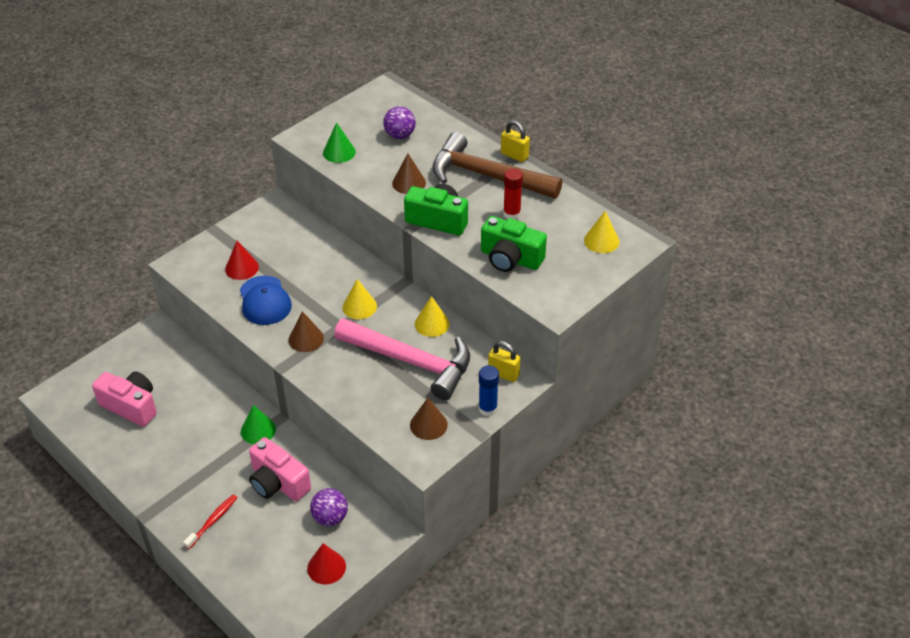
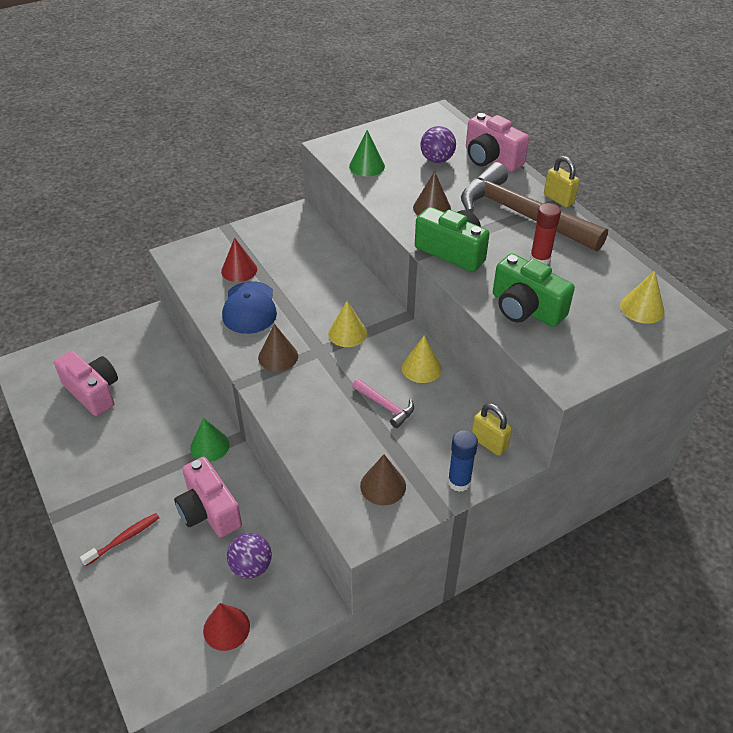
camera: 15 degrees right, 0 degrees up
(411, 362) = (385, 406): pink hammer -> pink hammer, size x0.42
(447, 126) = (491, 159): none -> pink camera

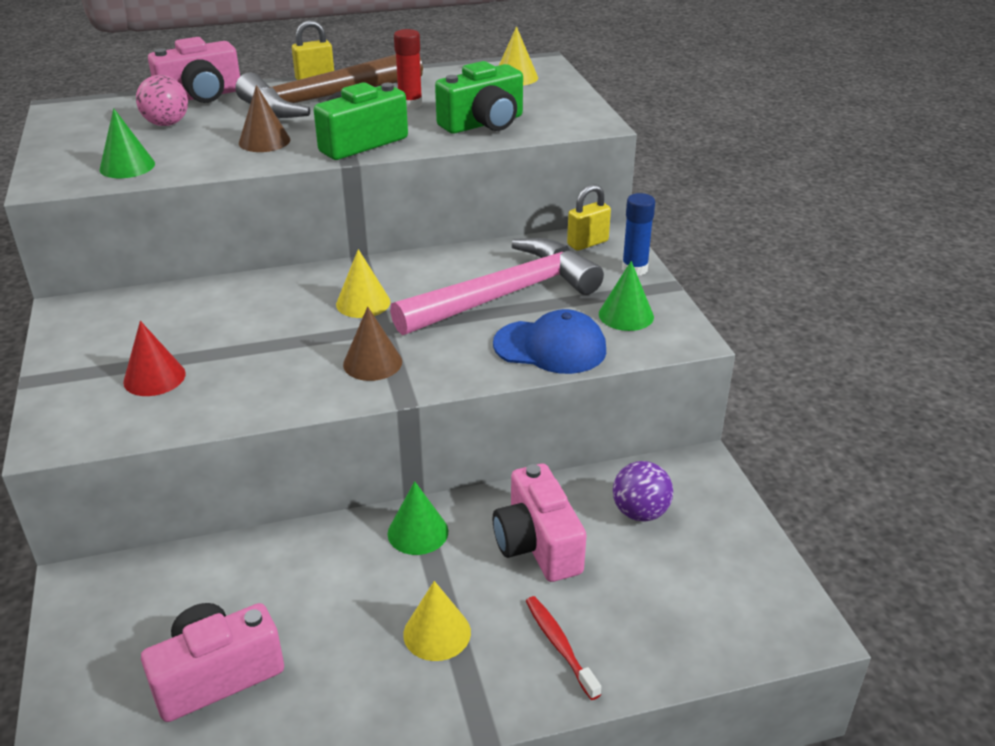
camera: 75 degrees left, 10 degrees down
(209, 511) = (537, 544): pink camera -> pink camera turned 90 degrees clockwise
(226, 628) = (727, 546): red cone -> none
(249, 308) = (252, 376): blue cap -> blue cap (550, 347)
(383, 486) = (626, 315): brown cone -> green cone
(385, 406) = (505, 295): pink hammer -> pink hammer, size x2.38
(421, 368) = (455, 262): yellow cone -> yellow cone (437, 633)
(437, 160) = (167, 124): purple ball -> pink ball

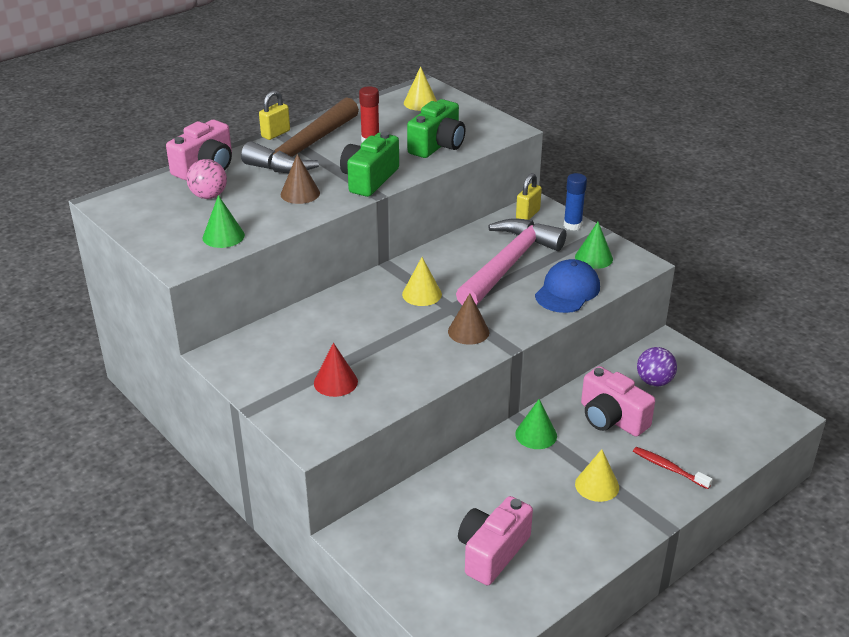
camera: 25 degrees left, 0 degrees up
(550, 347) = (567, 291): blue cap -> blue cap turned 45 degrees counterclockwise

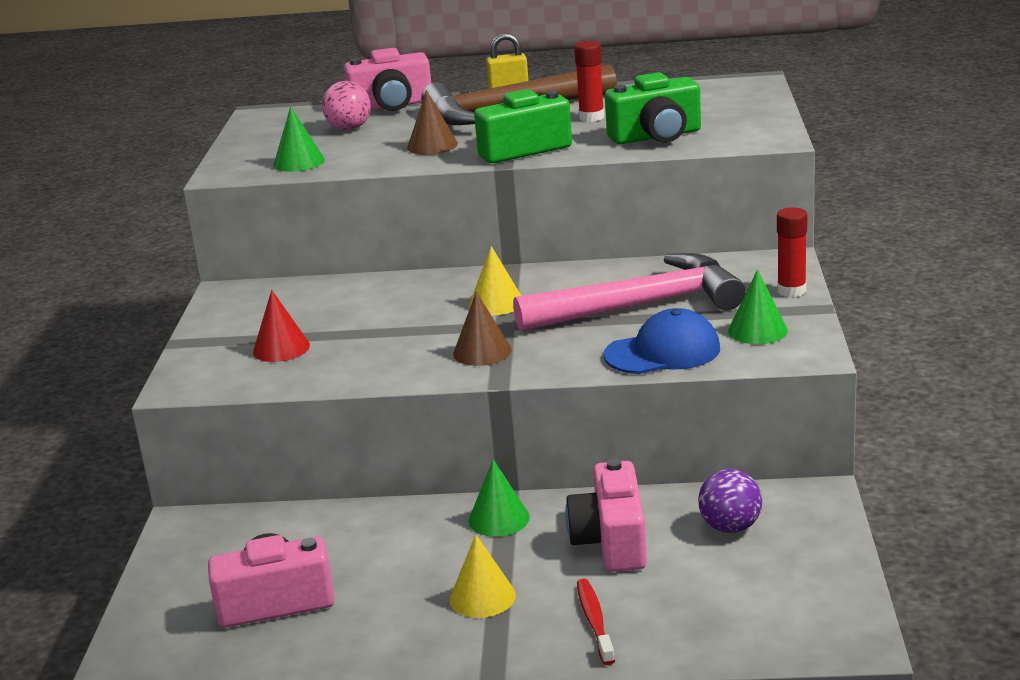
camera: 45 degrees right, 10 degrees down
(420, 103) = (717, 95): yellow cone -> none
(527, 215) = (754, 265): yellow padlock -> none
(572, 225) = (791, 291): blue glue stick -> red glue stick

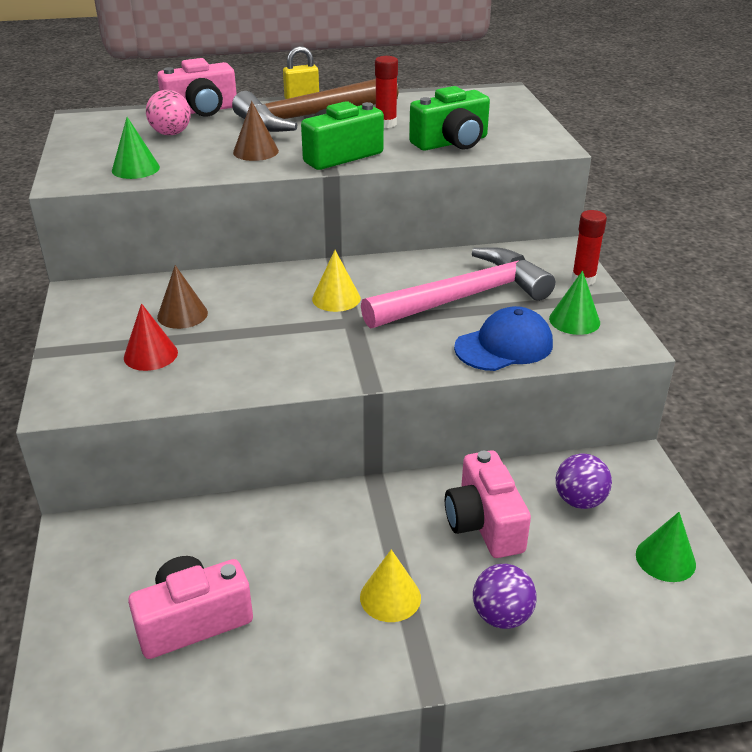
camera: 15 degrees left, 10 degrees up
(482, 352) = (343, 351): brown cone -> brown cone (182, 314)
(499, 519) = (376, 506): green cone -> green cone (665, 559)
(594, 621) = (501, 616): red toothbrush -> purple ball

